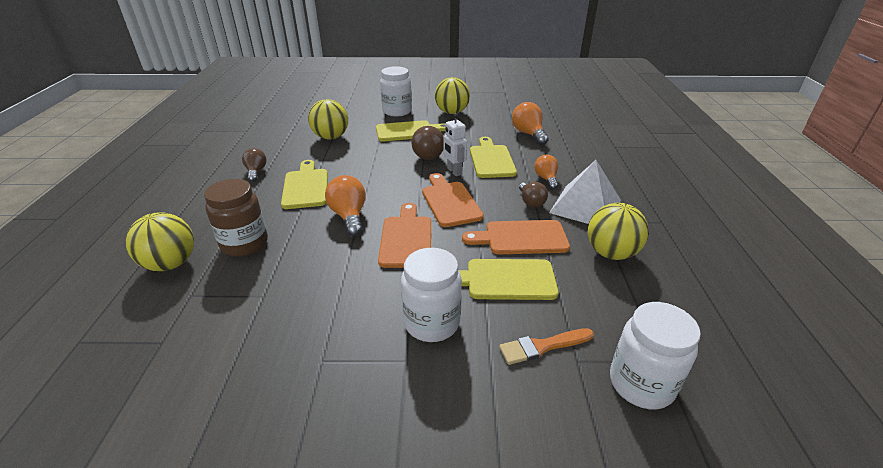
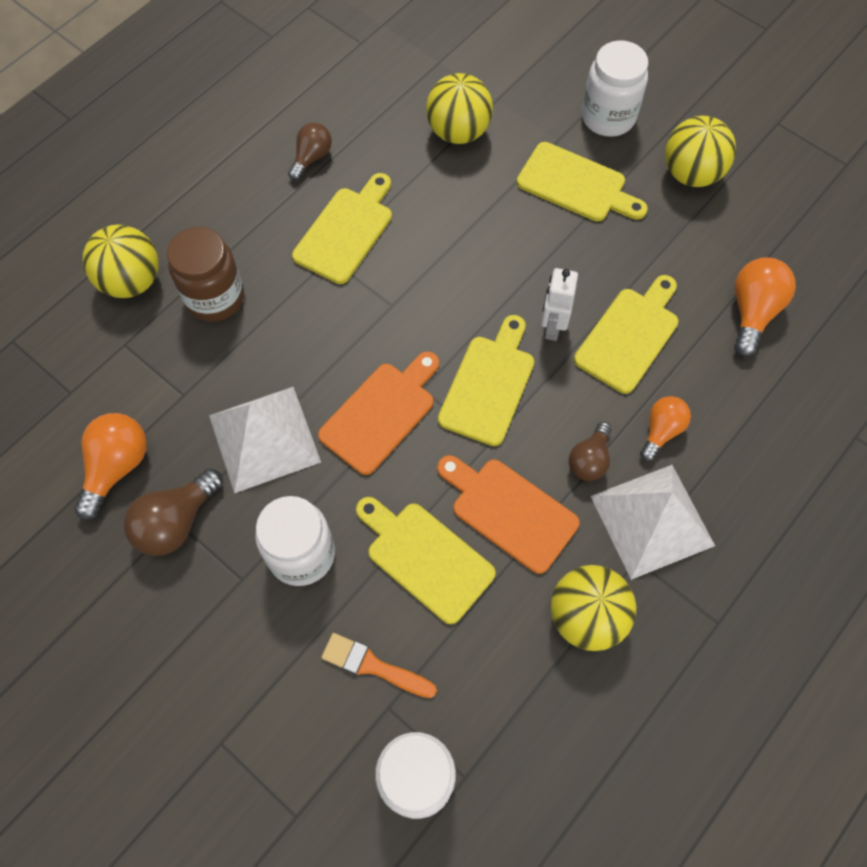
camera: 40 degrees right, 30 degrees up
(345, 285) = (264, 438): none -> white pyramid
(349, 216) = (351, 327): orange light bulb -> orange light bulb (117, 467)
(428, 154) = (554, 262): brown light bulb -> brown light bulb (176, 522)
(450, 202) = (489, 385): orange cutting board -> yellow cutting board

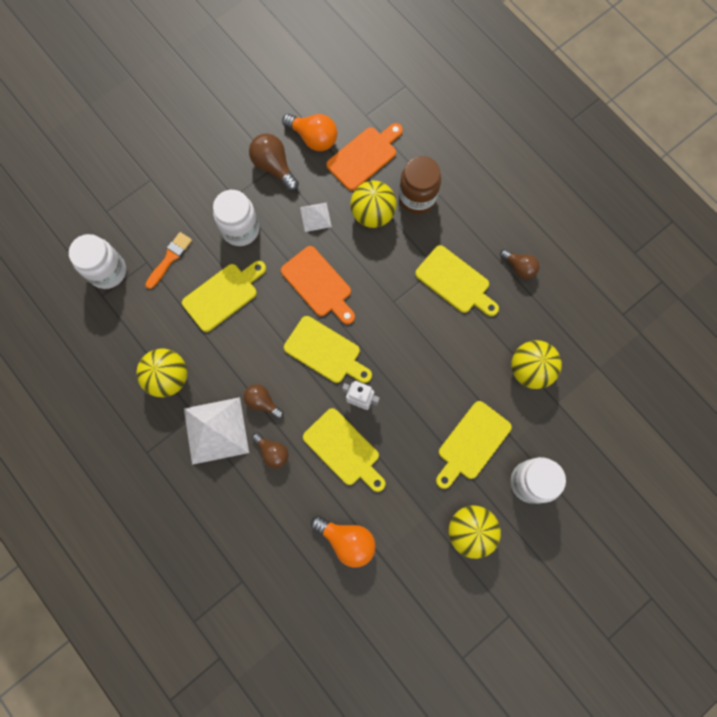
camera: 100 degrees right, 10 degrees up
(131, 281) = (437, 151): yellow ball -> yellow ball (372, 214)
(264, 438) = (315, 217): white pyramid -> white pyramid, size x0.51
(509, 511) = (240, 347): orange cutting board -> orange cutting board (364, 156)
(661, 431) = (272, 452): orange light bulb -> brown light bulb

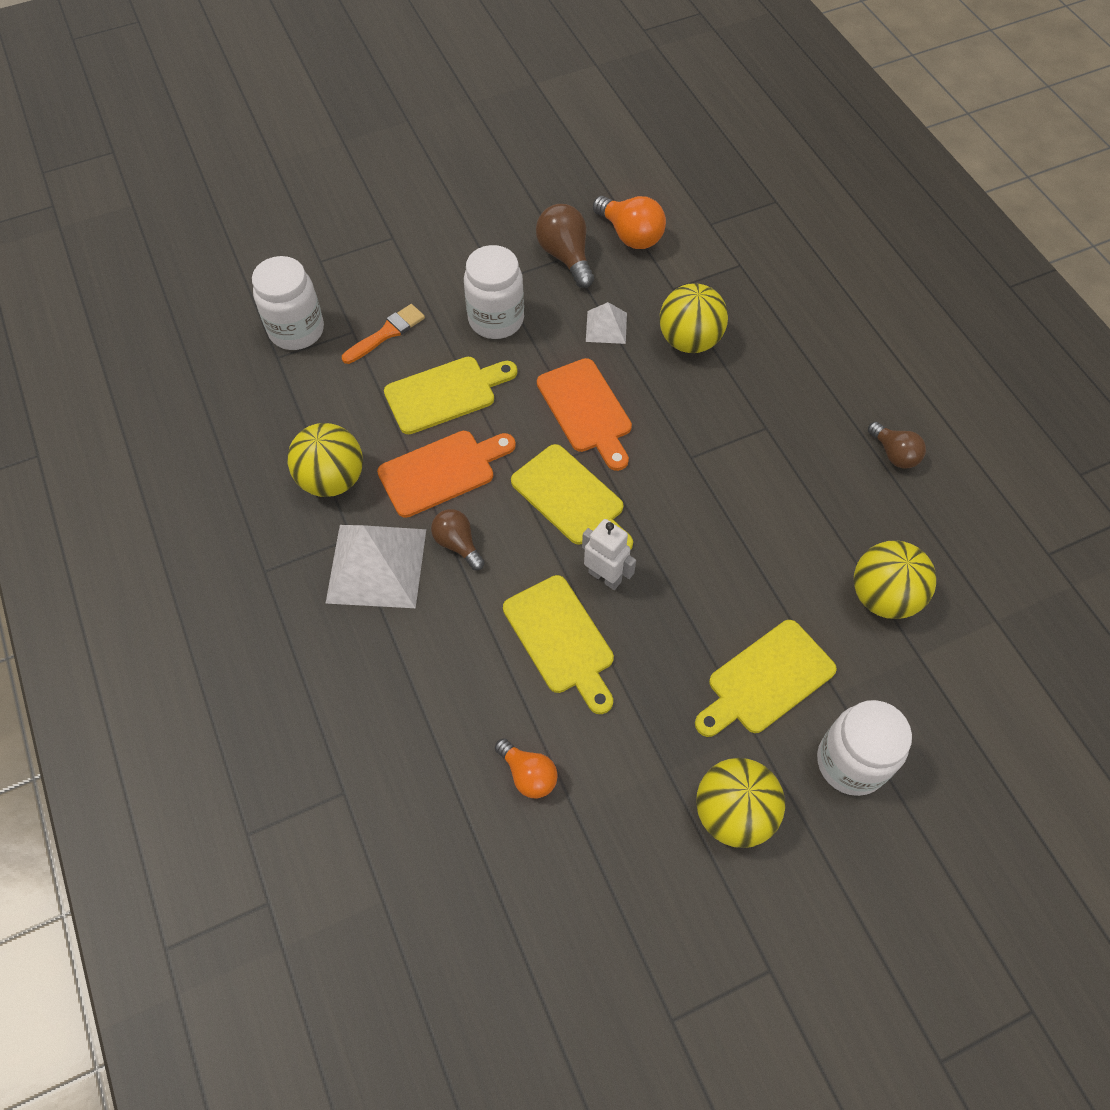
camera: 15 degrees right, 15 degrees down
(272, 452) = (451, 616): brown light bulb -> none
(347, 540) = (528, 774): orange light bulb -> orange light bulb, size x0.66
(364, 156) = (695, 270): orange cutting board -> orange cutting board (442, 471)
(417, 198) = (759, 334): brown jar -> none
(455, 282) = (791, 451): yellow cutting board -> none

